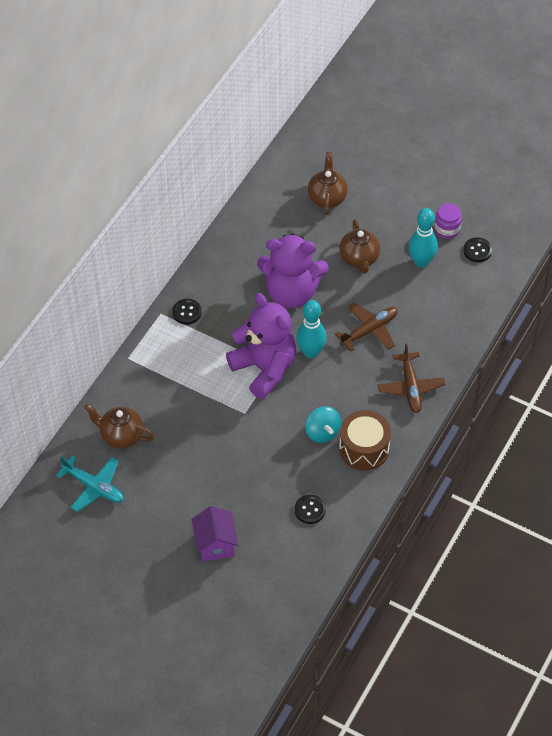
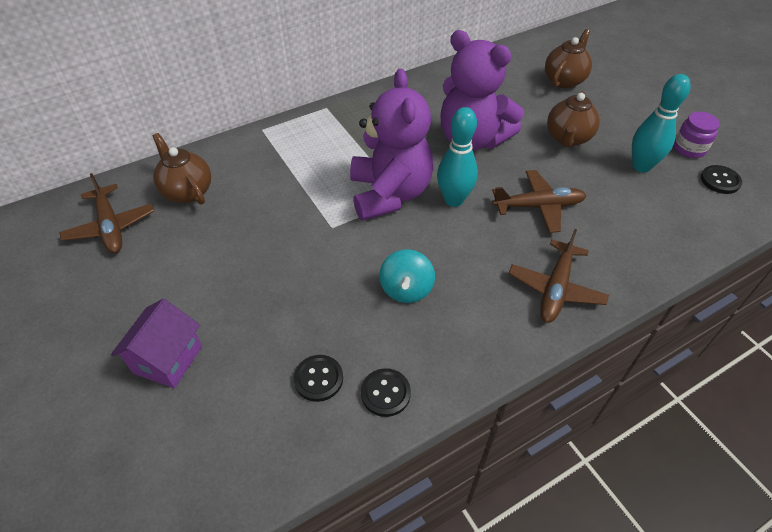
camera: 30 degrees right, 5 degrees down
(94, 487) = (110, 226): turquoise plane -> brown plane
(187, 312) = (352, 116): black button -> black button (385, 393)
(364, 448) = (446, 334): brown drum -> none

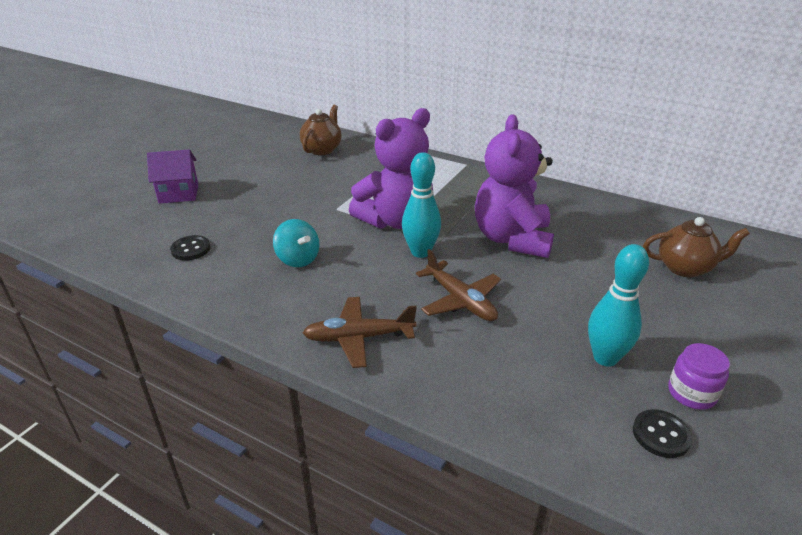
camera: 60 degrees right, 15 degrees down
(110, 226) = (271, 140): brown plane -> none
(385, 393) = (192, 280): black button -> none
(406, 289) = (298, 259): turquoise spinning top -> turquoise spinning top turned 105 degrees counterclockwise
(568, 138) = (586, 294): brown teapot -> none

